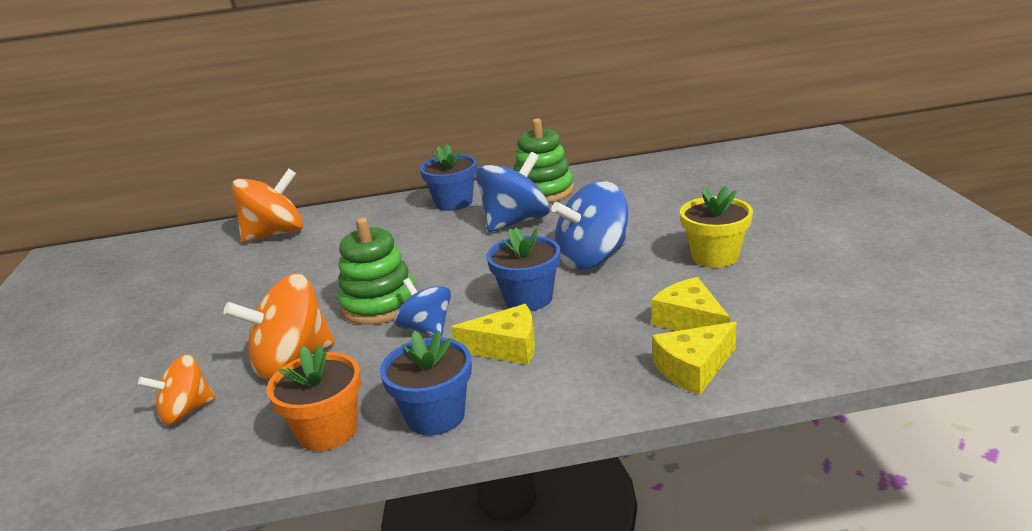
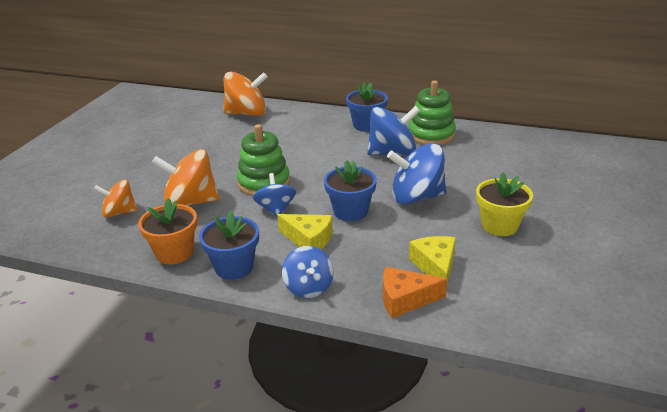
camera: 25 degrees right, 5 degrees up
(562, 401) = (308, 287): none -> blue spinning top
(693, 368) = (405, 299): yellow cheese -> orange cheese

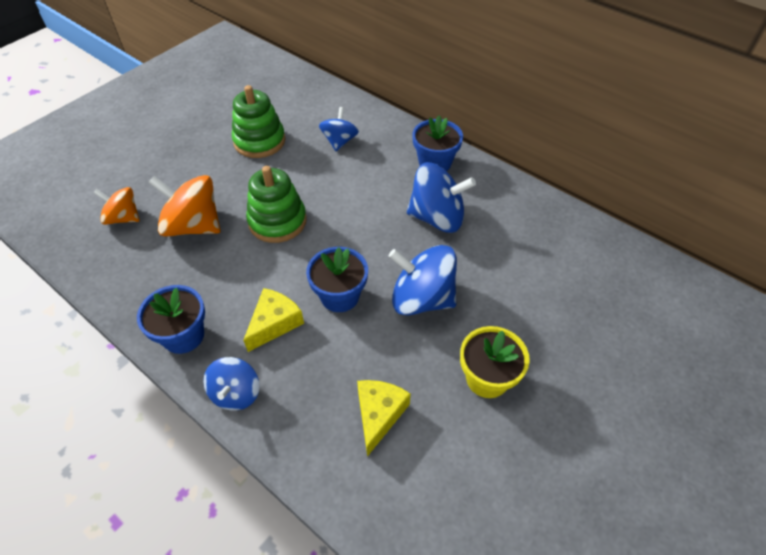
camera: 20 degrees right, 20 degrees up
(174, 253) = (141, 294): orange flower pot -> none
(247, 113) = (319, 106): orange spinning top -> none
(275, 209) = (267, 266): blue spinning top -> blue spinning top (339, 141)
(308, 240) = (274, 323): yellow cheese -> yellow cheese turned 105 degrees counterclockwise
(405, 299) = (319, 451): orange cheese -> none
(431, 135) = (498, 202): green stacking toy -> green stacking toy (259, 141)

